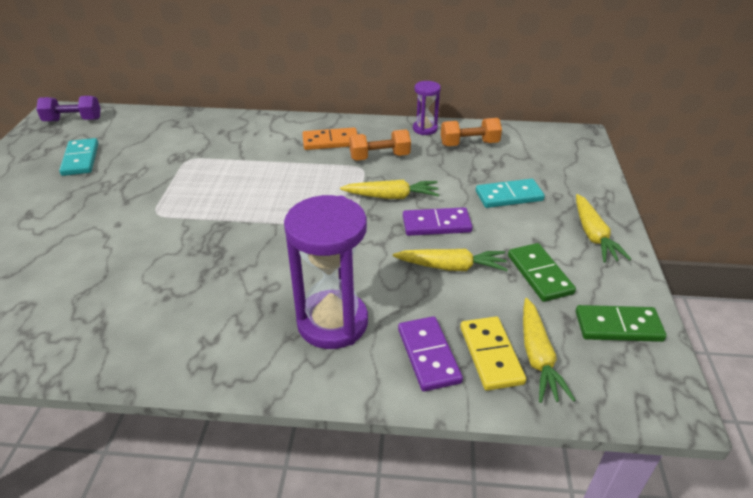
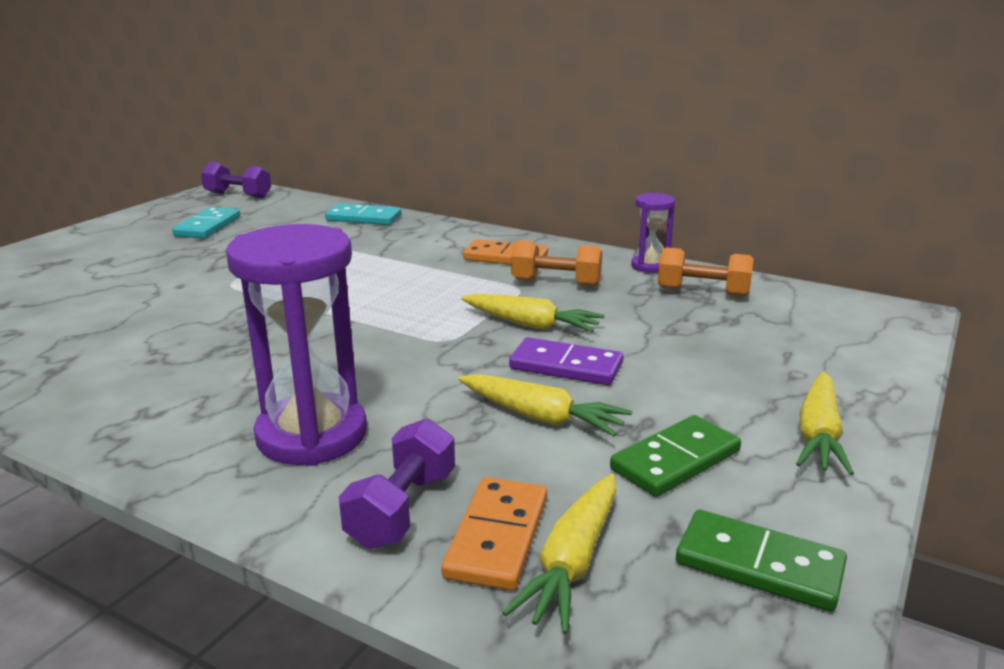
camera: 25 degrees right, 15 degrees down
(428, 355) = (402, 509): purple domino -> purple dumbbell
(491, 355) = (498, 537): yellow domino -> orange domino
(509, 196) = (711, 358): turquoise domino -> turquoise domino (364, 218)
(539, 274) = (675, 460): green domino -> green domino turned 45 degrees clockwise

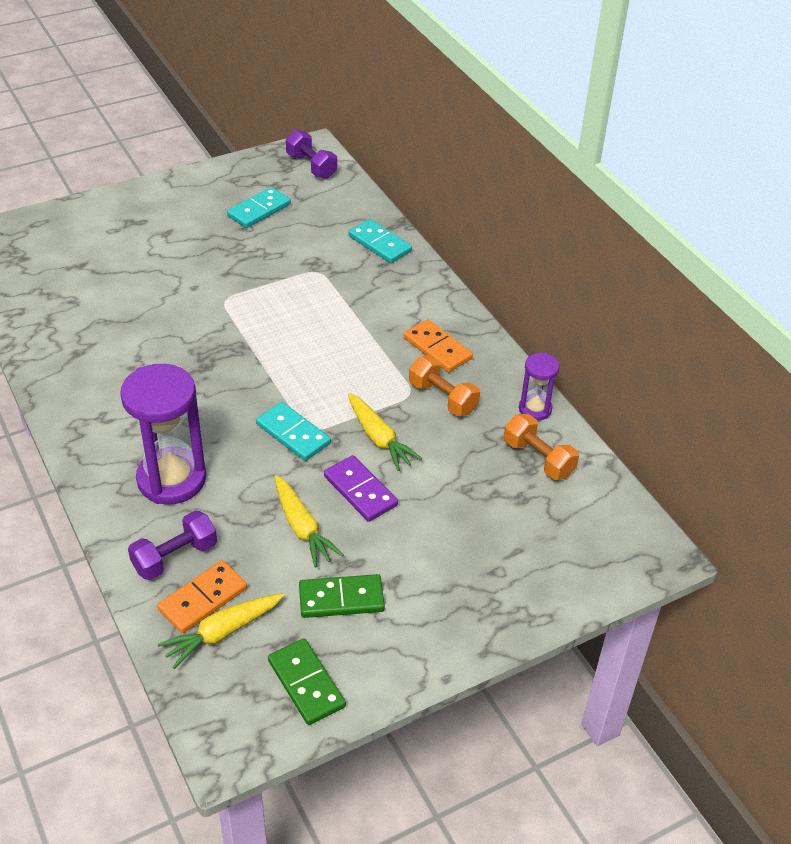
camera: 30 degrees right, 20 degrees up
(430, 350) = (293, 434): none -> turquoise domino
(819, 435) = (445, 625): yellow carrot -> none

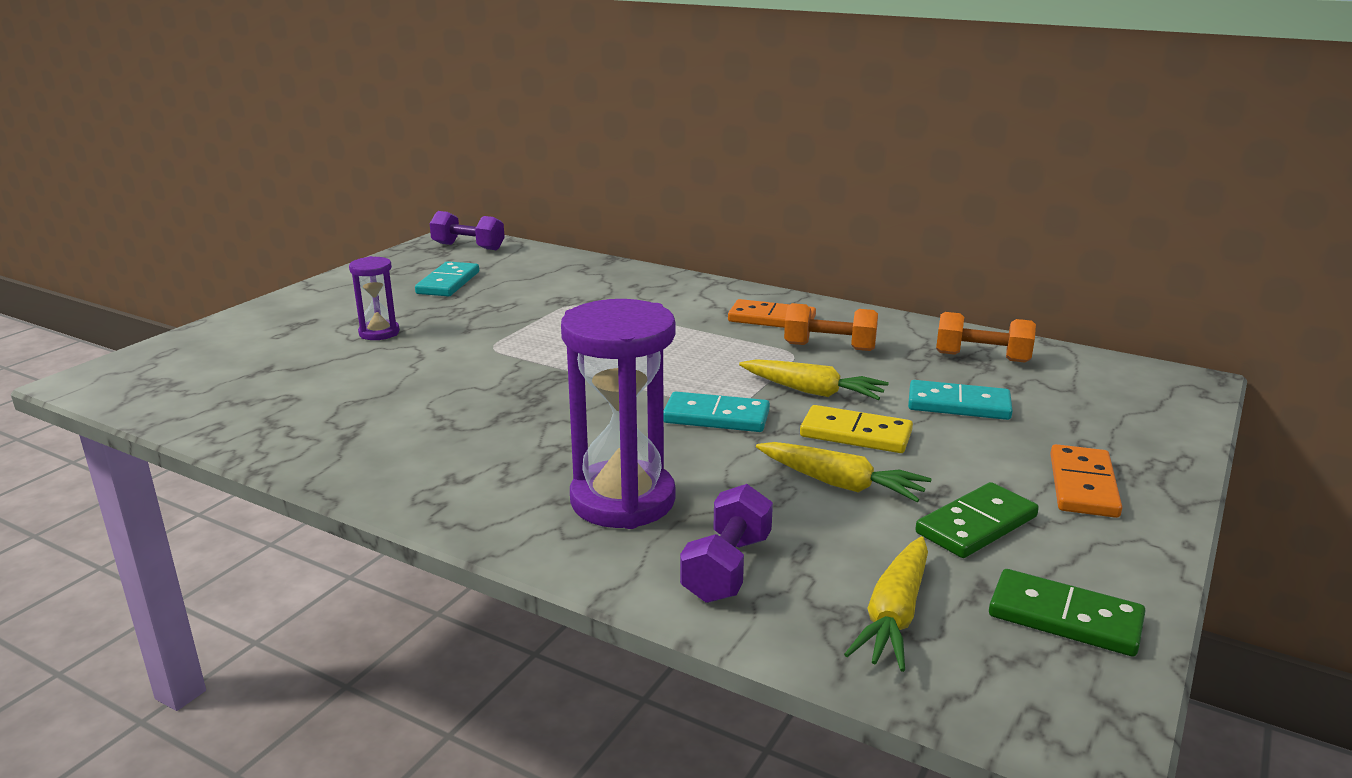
camera: 30 degrees left, 20 degrees down
(203, 599) = (821, 593): orange domino -> orange domino (1083, 485)
(360, 491) = (855, 434): purple domino -> yellow domino
(380, 244) = (611, 274): turquoise domino -> turquoise domino (958, 405)
(535, 409) = (924, 329): purple hourglass -> purple hourglass (379, 333)

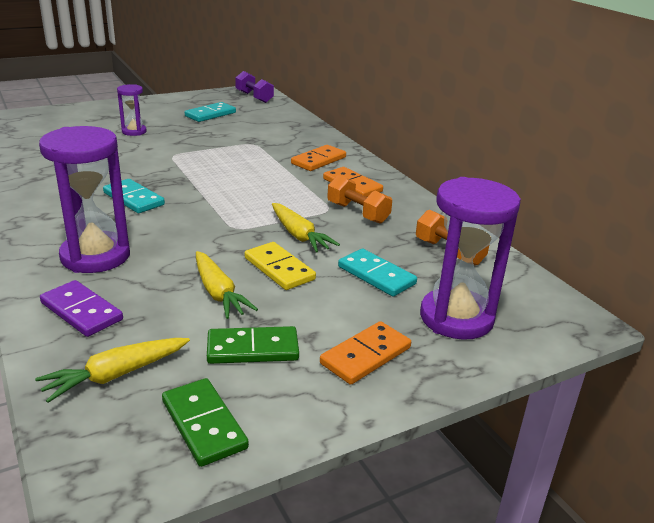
camera: 30 degrees right, 5 degrees up
(686, 302) = (318, 160): none -> orange domino
(716, 417) = (219, 230): turquoise domino -> turquoise domino (133, 199)
(727, 568) = (81, 311): purple dumbbell -> purple domino
(1093, 418) = (456, 318): none -> purple hourglass

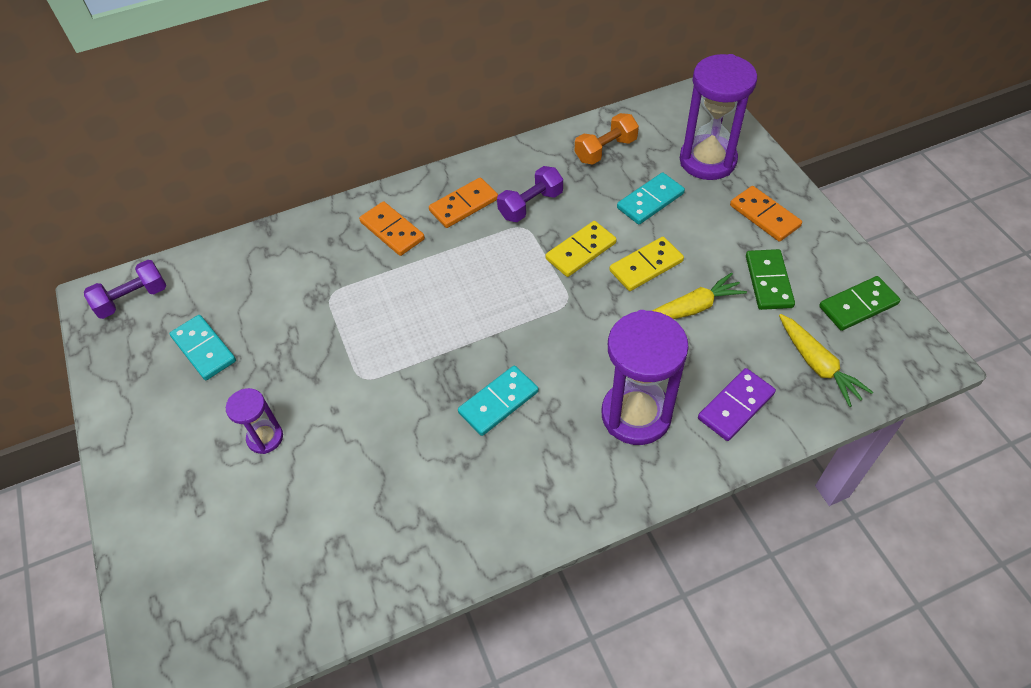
camera: 80 degrees left, 25 degrees up
(299, 235) = (581, 251): yellow carrot -> yellow domino
(358, 213) = (530, 205): orange dumbbell -> purple dumbbell

